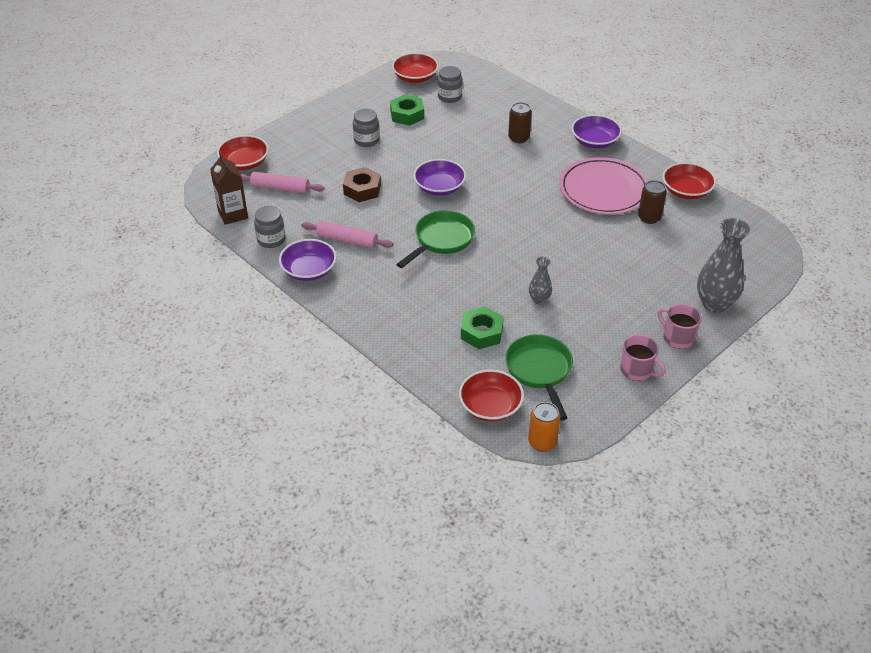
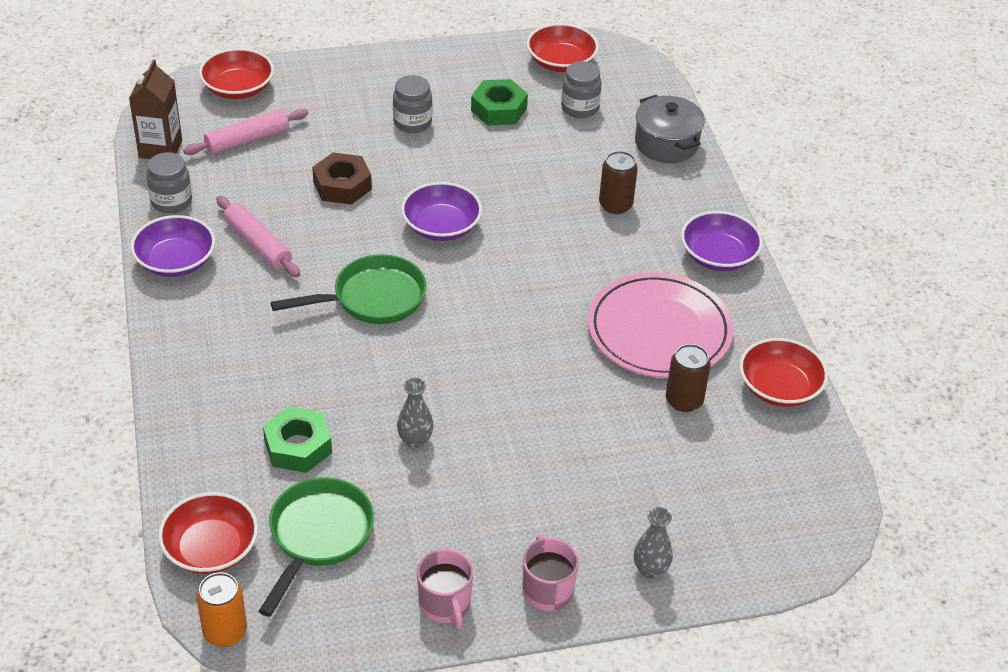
camera: 30 degrees right, 0 degrees up
(280, 188) = (247, 139): pink rolling pin -> pink rolling pin turned 75 degrees counterclockwise
(513, 97) = (666, 143): none -> grey pot
(715, 304) = (650, 570): grey vase -> grey vase, size x0.52

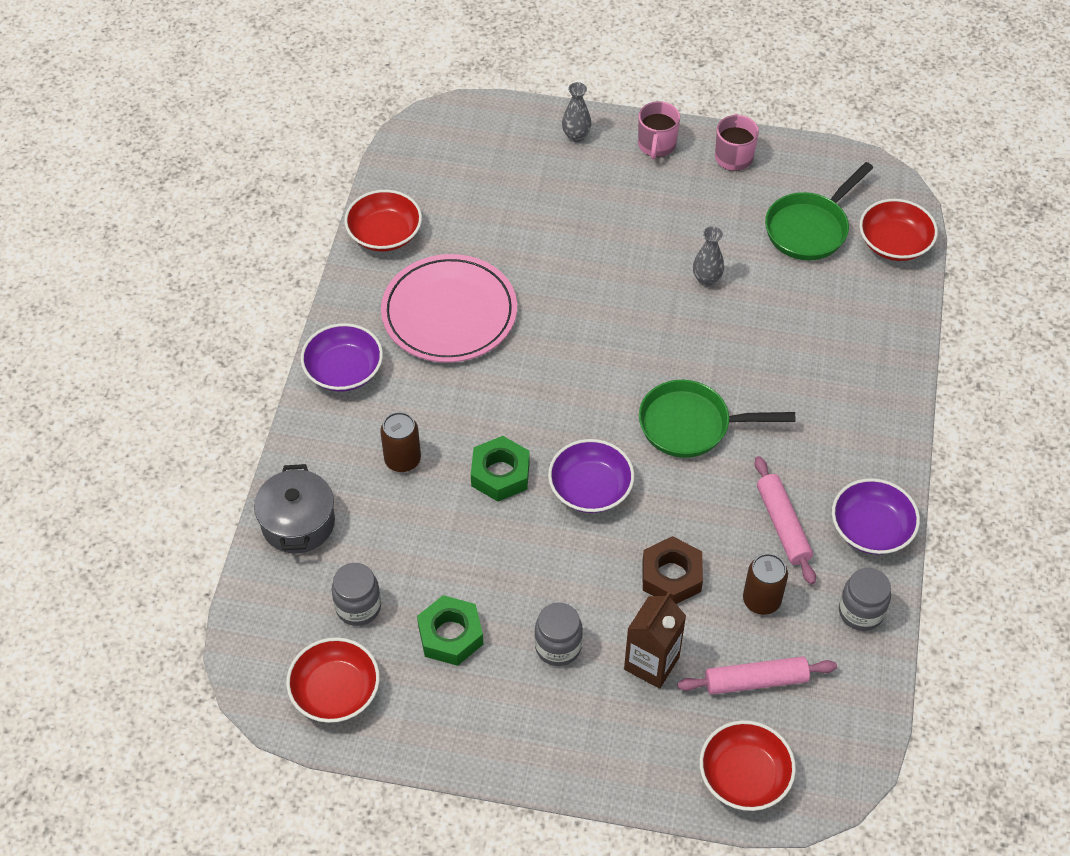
camera: 155 degrees left, 10 degrees up
(160, 149) = (859, 698): brown carton -> brown carton (651, 663)
(225, 631) = (896, 184): orange can -> none
(298, 446) = (804, 302): green nut -> green nut (500, 474)
(684, 400) = (470, 247): brown can -> brown can (761, 600)

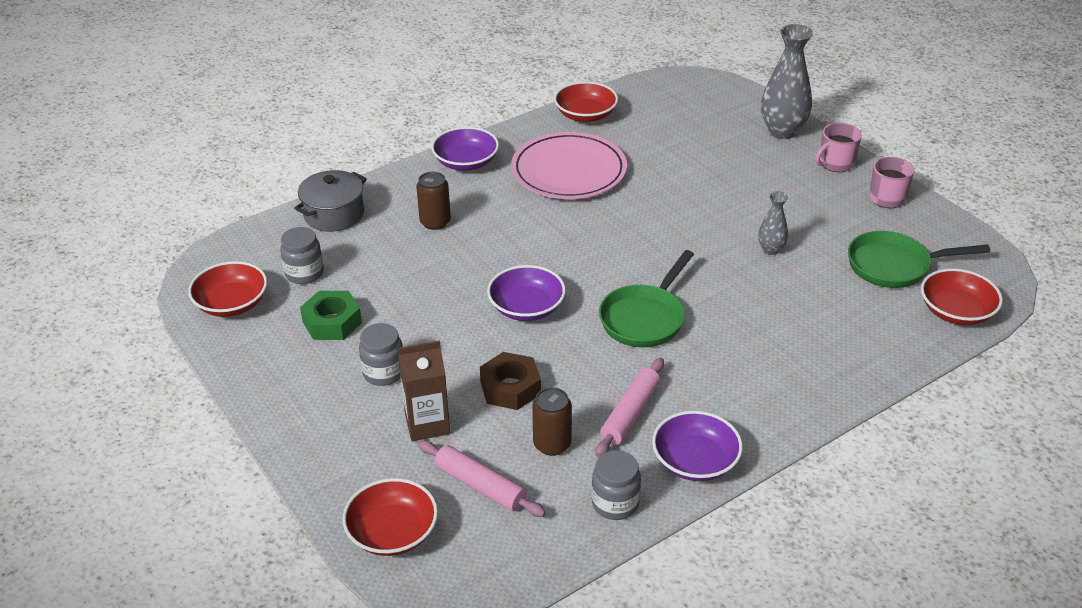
camera: 45 degrees right, 15 degrees down
(500, 474) = (481, 265): green nut -> none
(576, 136) = (782, 131): grey vase -> grey vase, size x1.92
(691, 425) = (645, 318): green pan -> green pan turned 105 degrees counterclockwise

